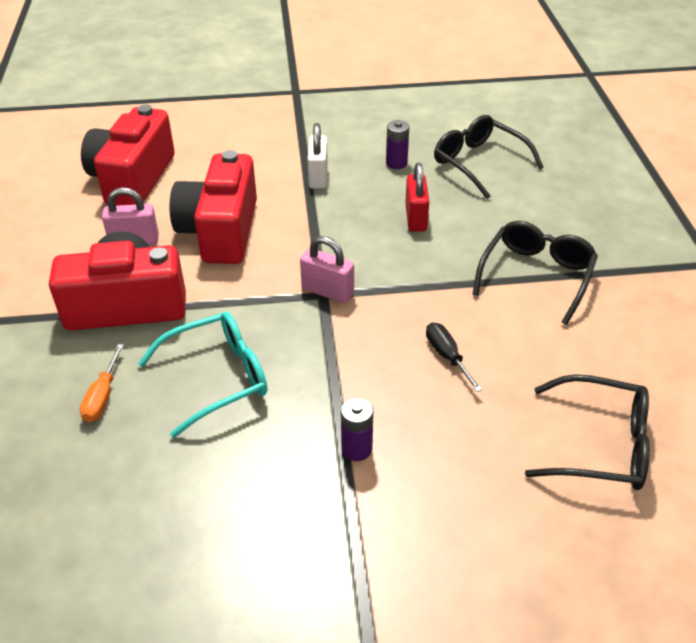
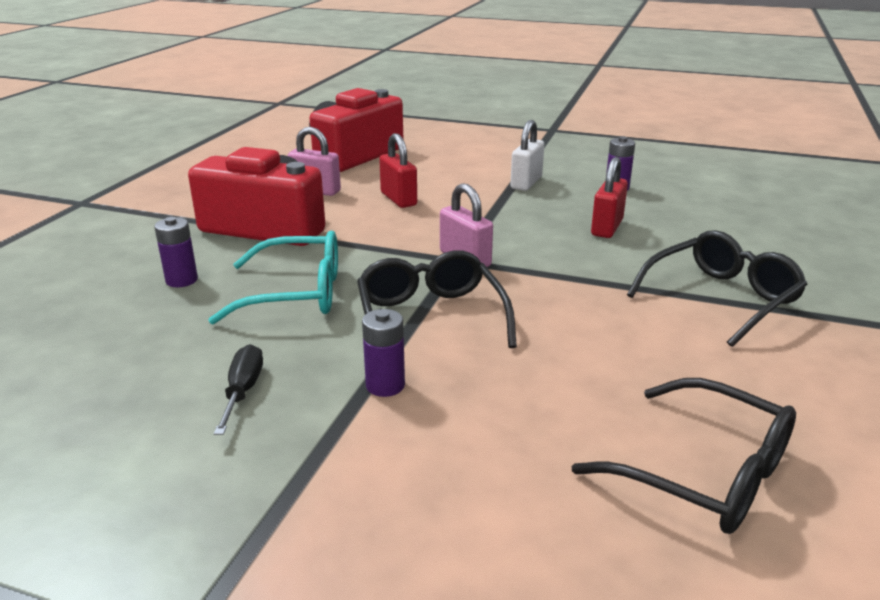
camera: 25 degrees right, 15 degrees down
(102, 397) = (181, 280): orange screwdriver -> purple battery
(220, 231) = (398, 199): red camera -> red padlock
(447, 356) = (556, 337): black screwdriver -> black screwdriver (243, 391)
(479, 163) = (712, 203): black glasses -> black glasses (430, 318)

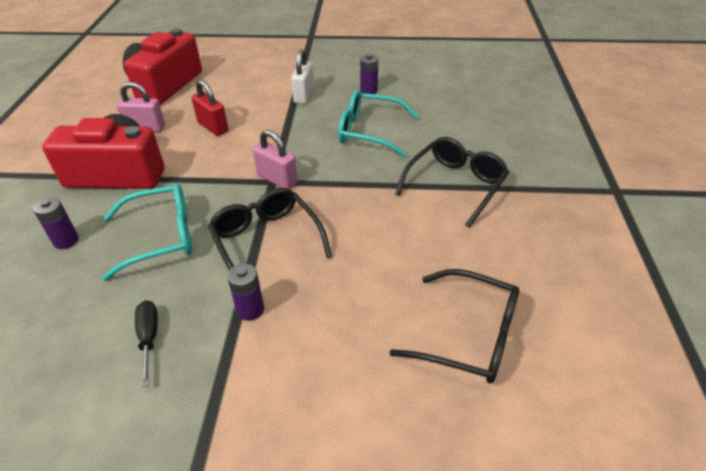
camera: 15 degrees left, 15 degrees up
(607, 228) = (369, 131): red padlock -> turquoise glasses

